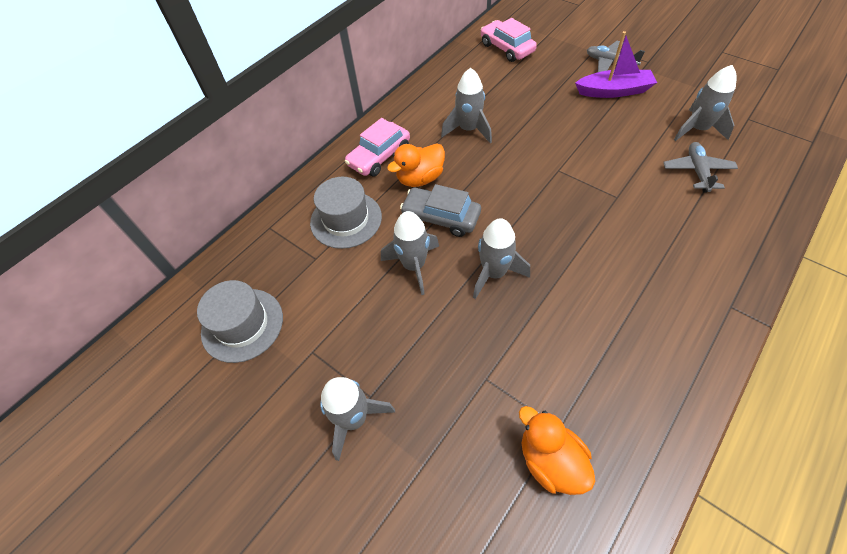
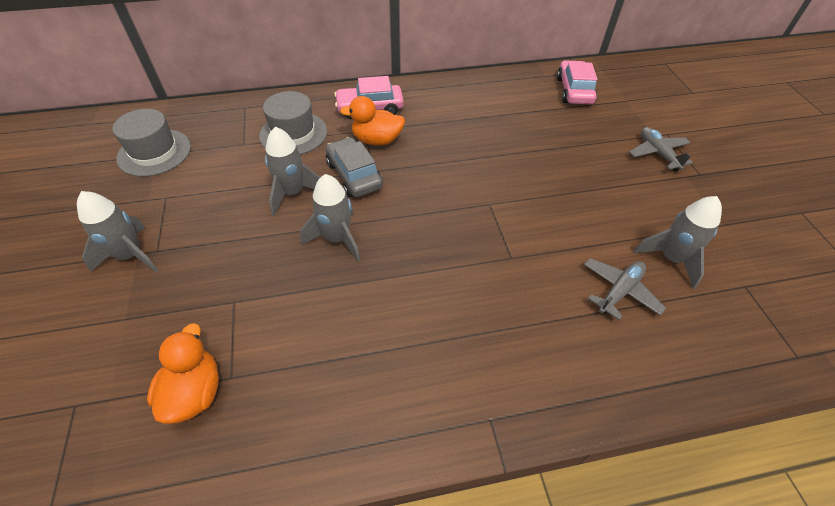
camera: 35 degrees right, 5 degrees down
(468, 130) = (458, 130): grey rocket -> none
(614, 91) = (628, 177): purple boat -> none

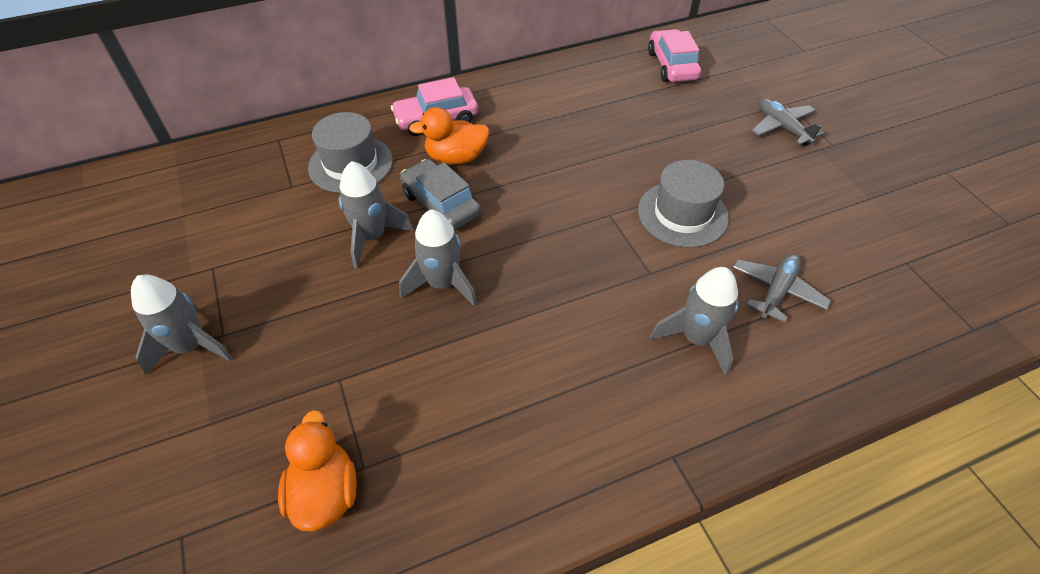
camera: 10 degrees left, 0 degrees up
(154, 152) = (179, 213): grey hat -> grey hat (682, 214)
(671, 259) = (823, 246): grey rocket -> grey rocket (697, 339)

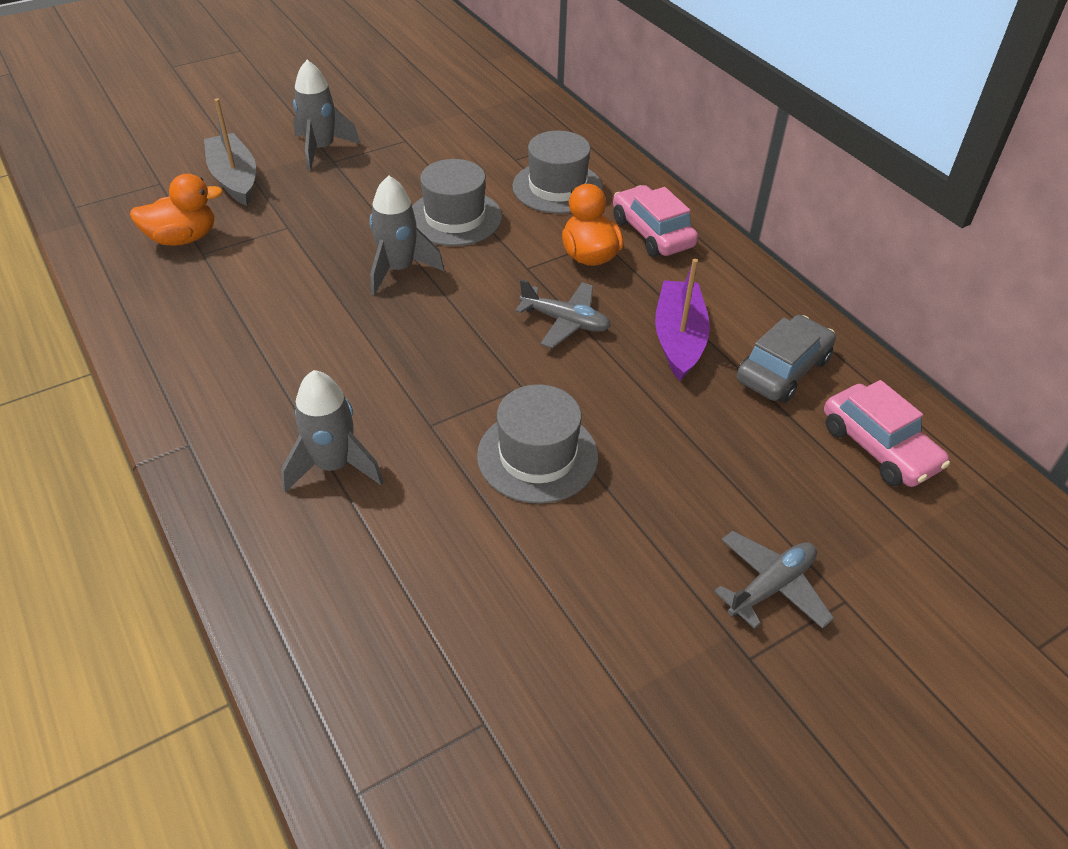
camera: 80 degrees right, 5 degrees down
(213, 440) = (234, 179): none -> grey boat
(372, 237) = (455, 218): grey rocket -> grey hat
(441, 204) = (510, 254): grey car -> grey car (782, 370)
(565, 127) = (679, 339): none -> purple boat
(672, 66) = (879, 447): pink car -> pink car turned 75 degrees clockwise
(776, 291) = (412, 549): grey plane -> grey plane (565, 322)

